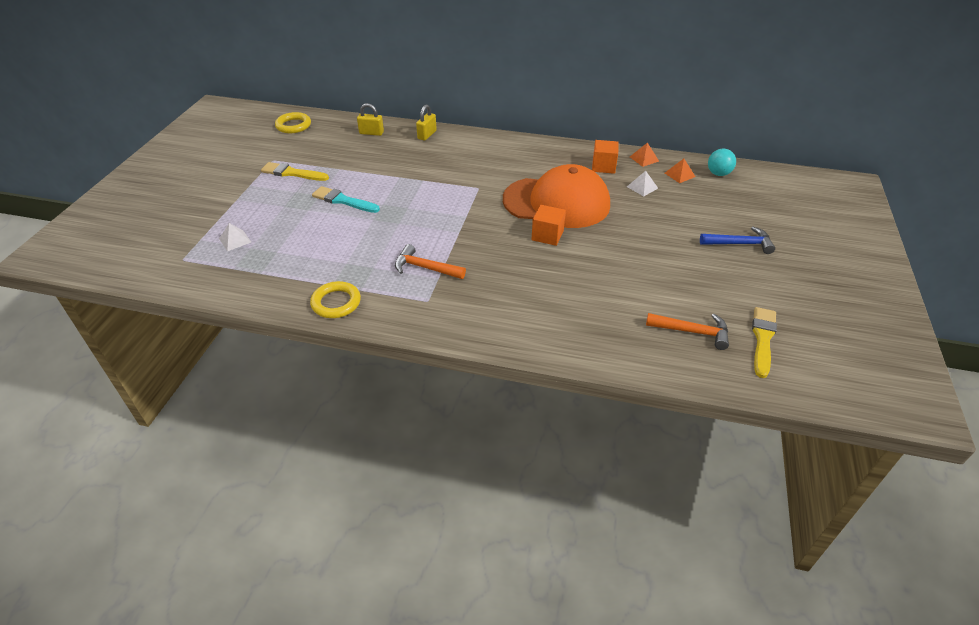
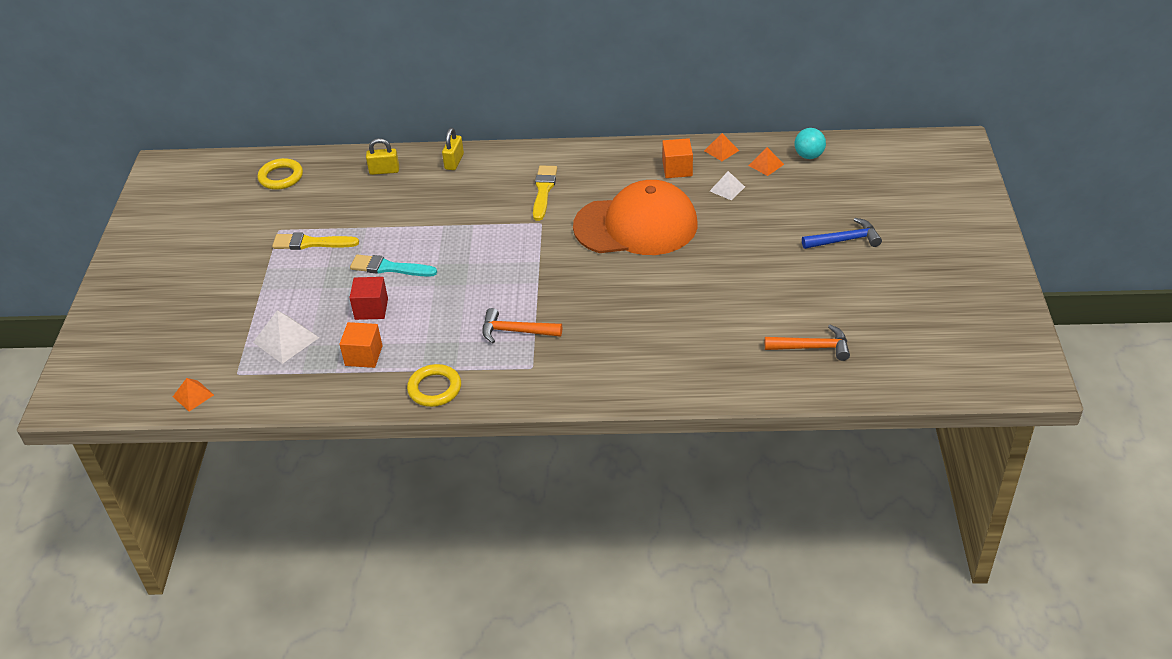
camera: 10 degrees left, 0 degrees up
(138, 270) = (193, 395): none -> orange pyramid
(235, 240) = (286, 339): white pyramid -> white pyramid, size x1.64
(314, 229) = (371, 309): none -> red cube
(547, 235) = (637, 268): orange cube -> orange cube (363, 356)
(762, 339) = (882, 341): yellow brush -> yellow brush (543, 191)

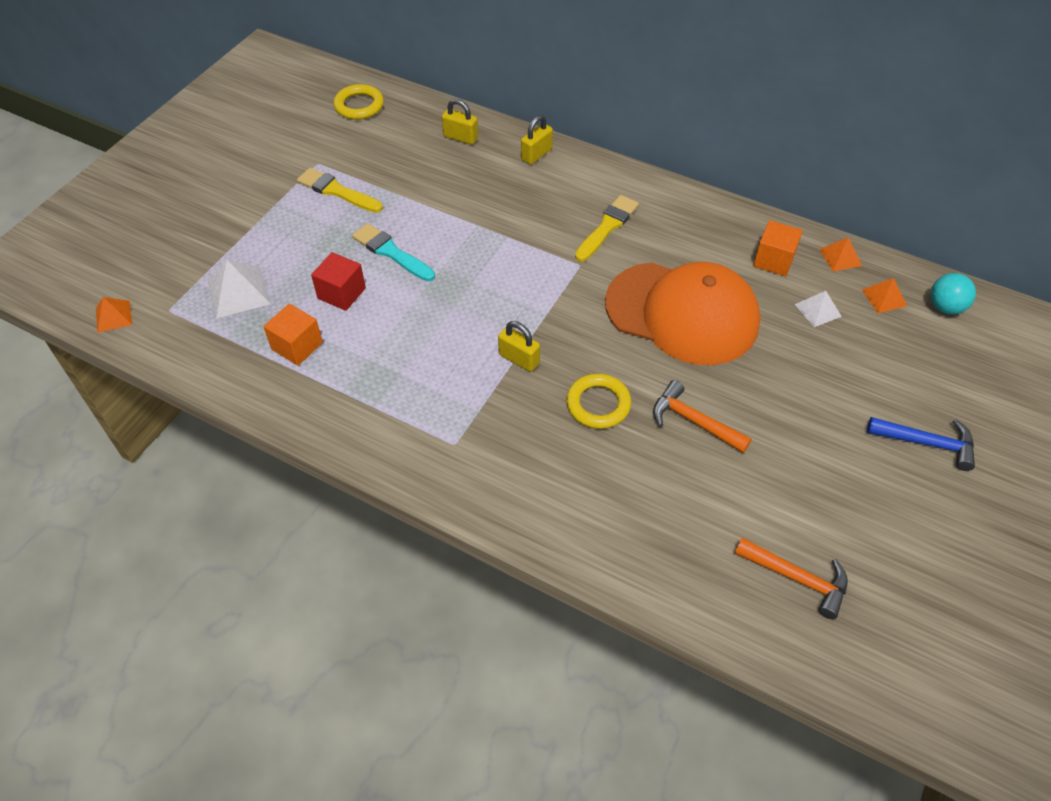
camera: 25 degrees right, 10 degrees up
(434, 388) = (338, 421): yellow ring -> yellow ring (598, 404)
(516, 331) = (467, 389): orange hammer -> orange hammer (694, 421)
(540, 298) = (519, 359): none -> yellow padlock

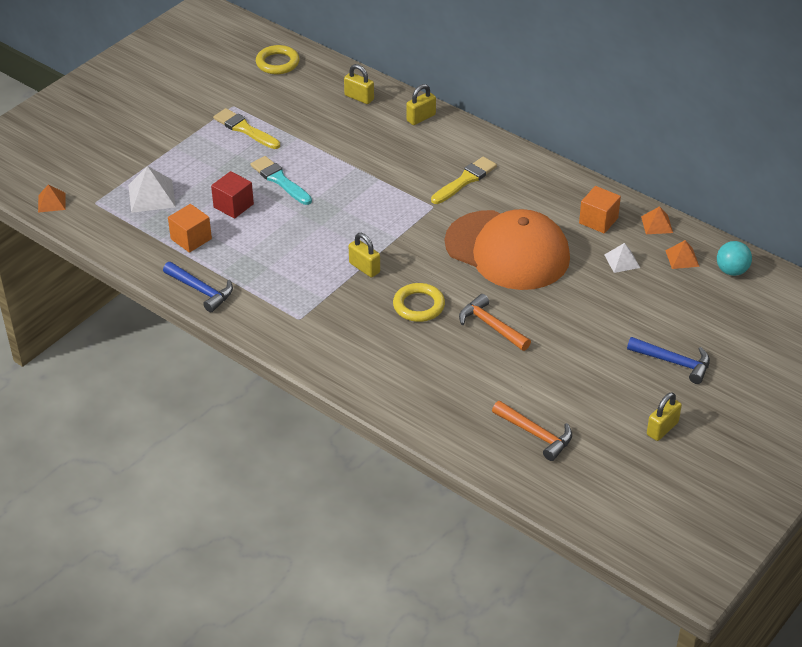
camera: 10 degrees right, 10 degrees down
(322, 419) = (201, 290): none -> blue hammer
(948, 544) = (662, 428): none -> yellow padlock

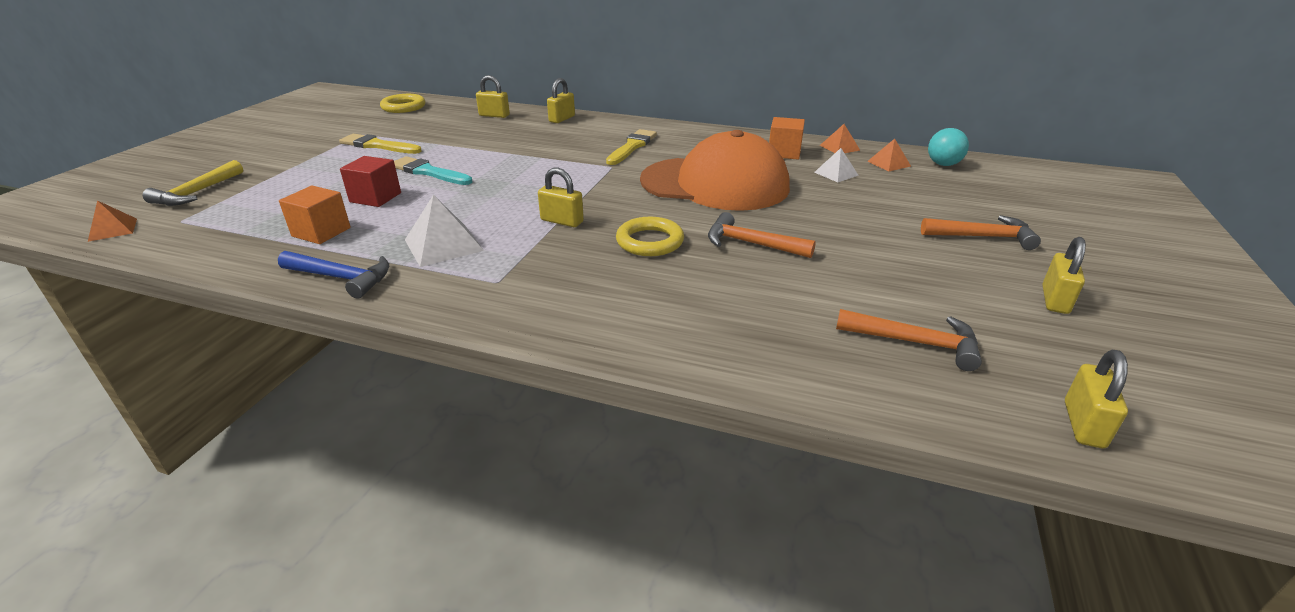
camera: 20 degrees left, 10 degrees down
(103, 168) = (197, 192): none -> yellow hammer
(151, 195) = (264, 204): white pyramid -> white pyramid (443, 245)
(581, 506) = (1083, 424): none -> yellow padlock
(673, 362) = (983, 237): blue hammer -> orange hammer

